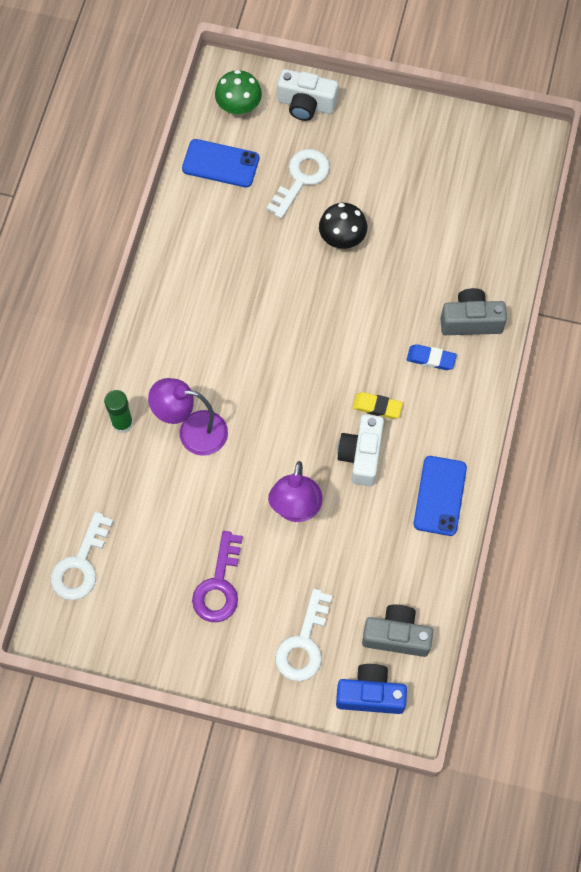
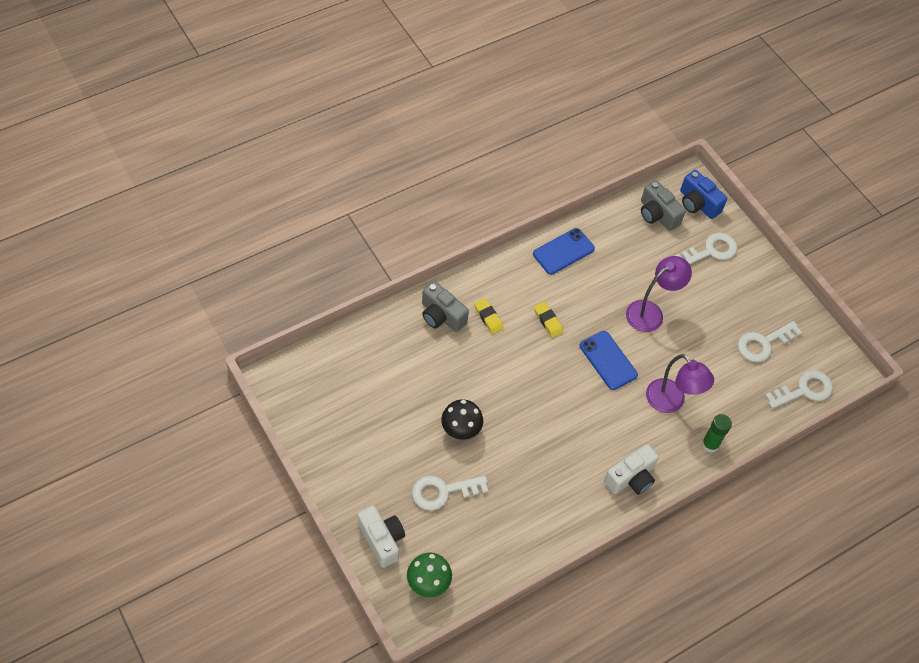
camera: 140 degrees left, 10 degrees down
(160, 580) = (763, 343): none -> white key
(219, 586) = (732, 313): purple key -> none
(220, 164) = (484, 553): blue phone -> blue phone (608, 360)
(361, 455) = (584, 305): white camera -> white camera (631, 478)
(431, 359) = (488, 317): blue eraser -> yellow eraser

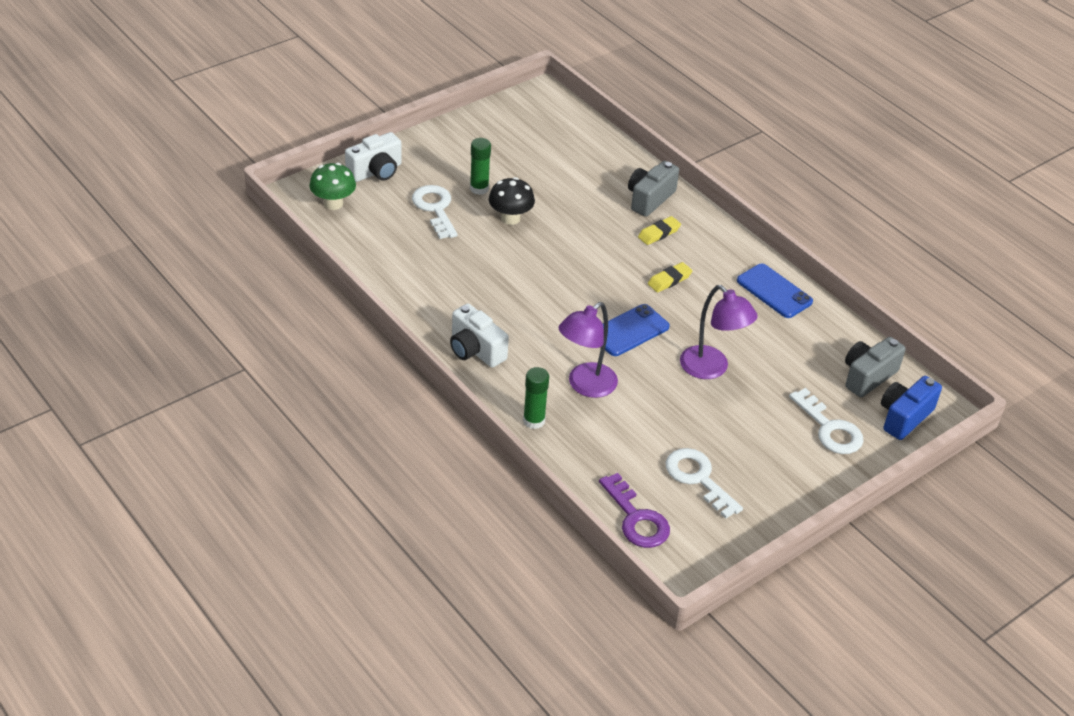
camera: 85 degrees right, 15 degrees down
(416, 450) = (479, 188): none -> green glue stick
(804, 390) = (637, 519): white key -> purple key

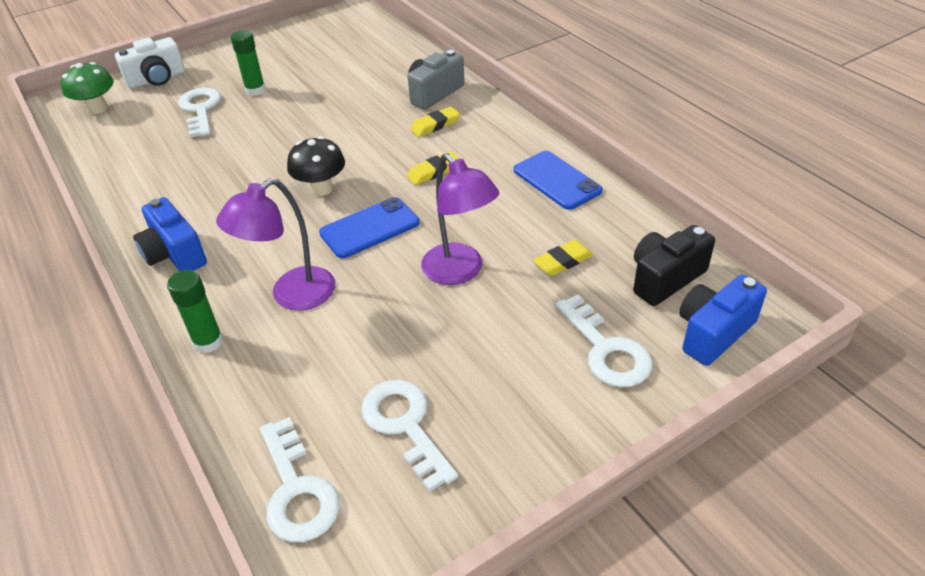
camera: 10 degrees right, 0 degrees up
(475, 350) = (174, 254): white camera -> blue camera
(510, 218) = (276, 116): black mushroom -> black mushroom (321, 188)
(637, 519) = (297, 491): purple key -> white key
(789, 362) = (563, 261): none -> yellow eraser
(867, 376) = (665, 278): grey camera -> black camera

